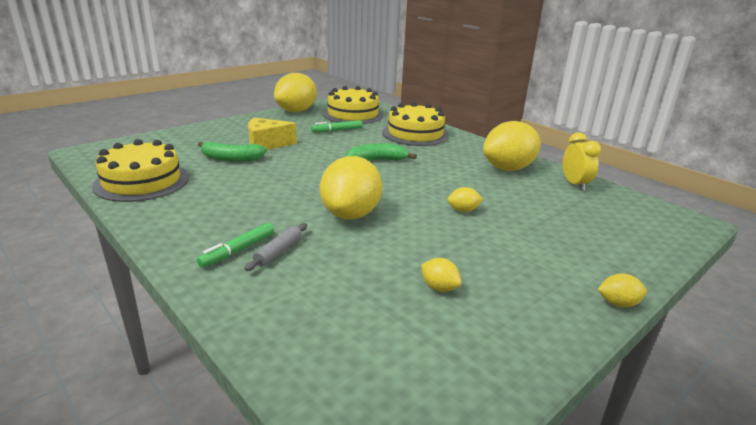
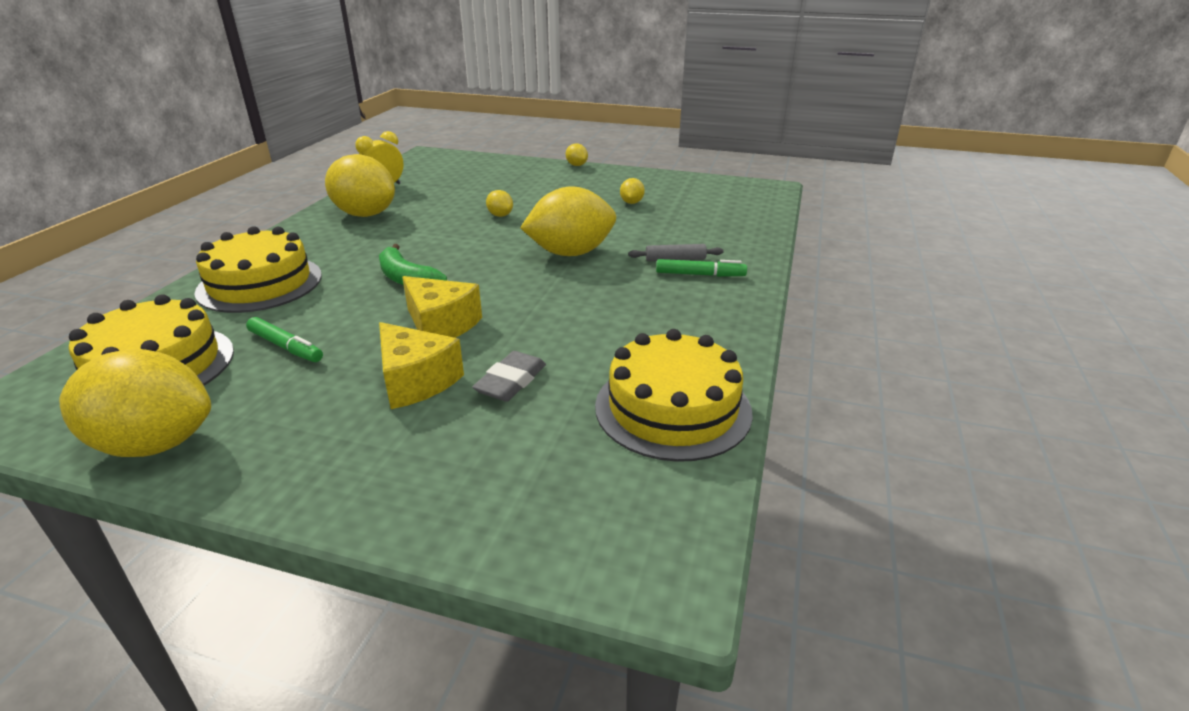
camera: 120 degrees left, 5 degrees up
(231, 158) = (511, 381): green banana -> grey eraser
(308, 157) = (441, 325): none -> yellow cheese

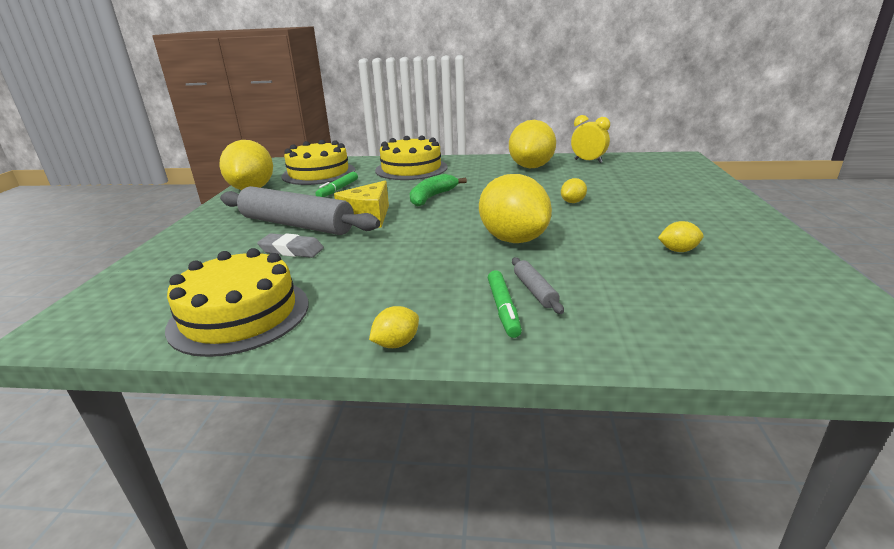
camera: 80 degrees right, 5 degrees down
(416, 381) = (297, 224): yellow cheese -> grey rolling pin
(576, 165) = (756, 210): yellow lemon -> yellow lemon (396, 343)

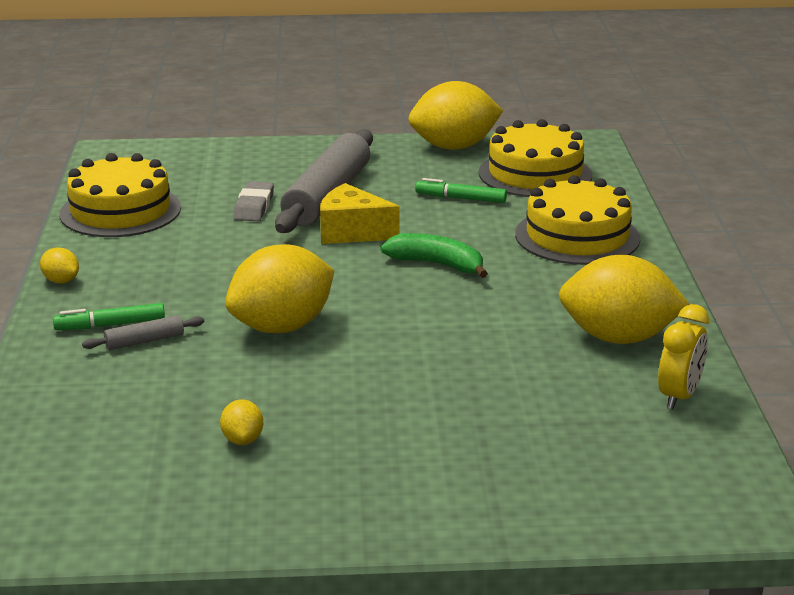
camera: 80 degrees right, 0 degrees up
(572, 202) = (429, 372): yellow lemon -> none

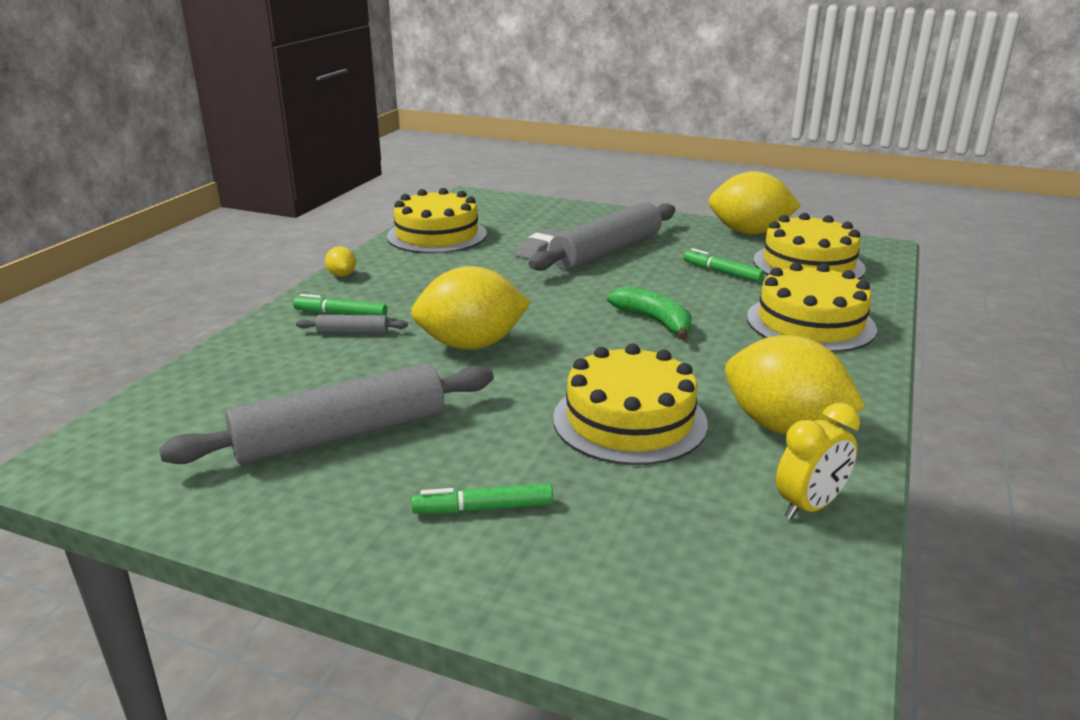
camera: 25 degrees right, 0 degrees up
(242, 440) = (341, 434): yellow lemon -> grey rolling pin
(352, 232) = (602, 281): yellow cheese -> none
(430, 465) = (483, 508): none -> green marker
(490, 363) = (629, 420): none -> yellow cake

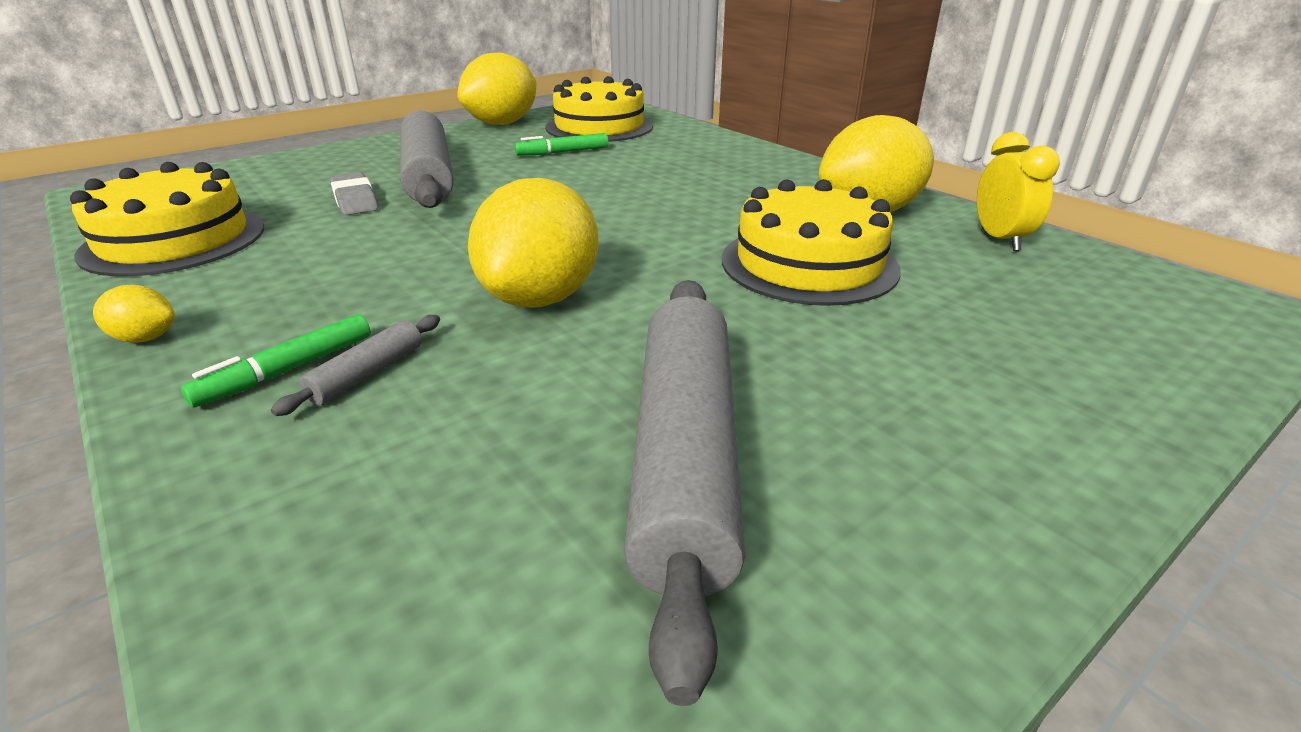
camera: 60 degrees left, 5 degrees up
(483, 508) = (945, 388): green marker -> none
(654, 321) = (620, 200): green banana -> none
(810, 323) = (703, 155): yellow cake -> none

